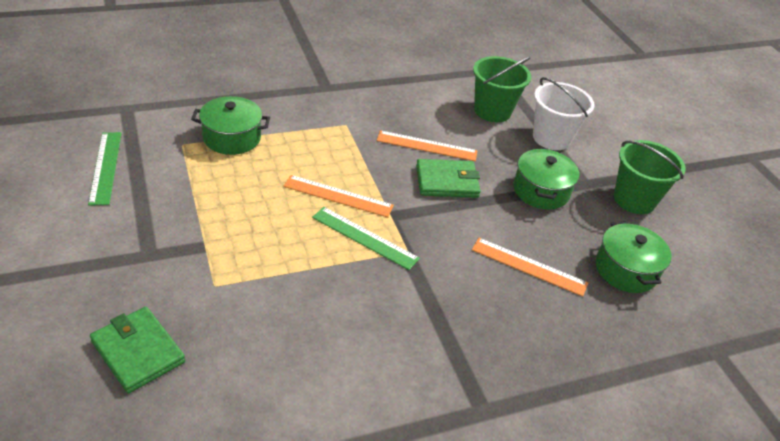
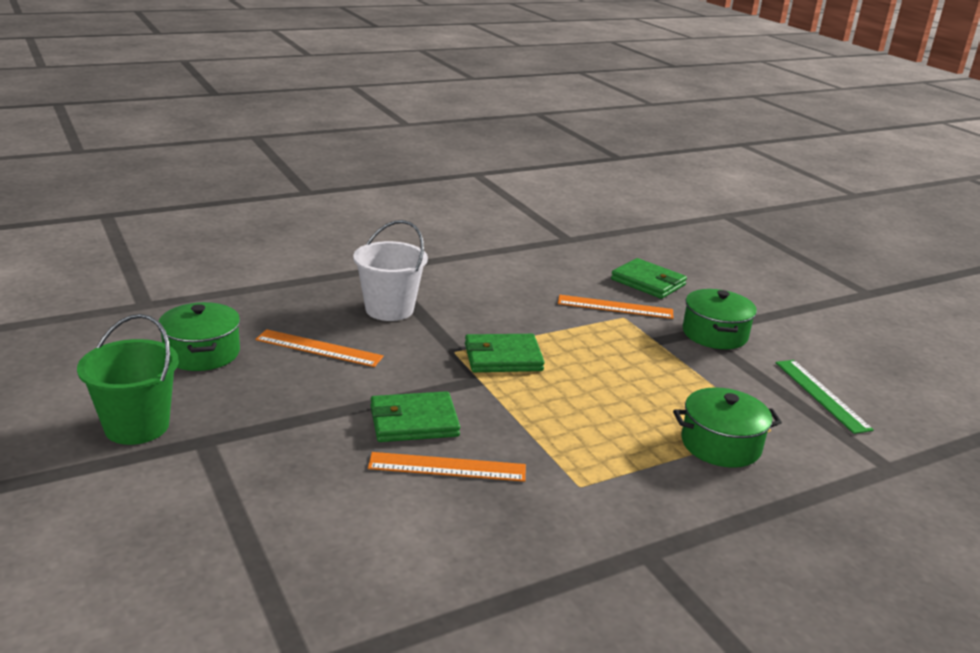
camera: 175 degrees right, 15 degrees down
(338, 196) = (548, 392): orange ruler -> orange ruler (615, 307)
(364, 238) = (503, 357): green ruler -> green wallet
(492, 111) = (331, 549): green bucket -> none
(541, 191) = (279, 424): green pot -> green pot (714, 334)
(551, 138) = (230, 508): white bucket -> white bucket (389, 309)

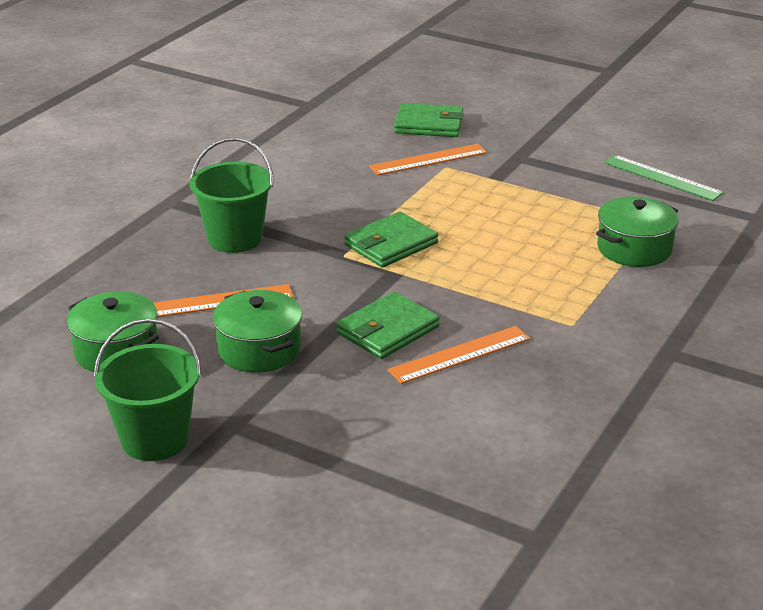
camera: 30 degrees left, 5 degrees up
(389, 309) = (235, 238): white bucket -> green bucket
(714, 334) = (533, 155): green pot -> green pot (259, 349)

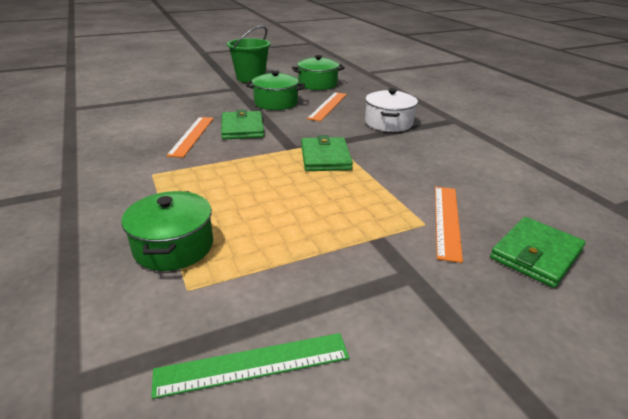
camera: 125 degrees right, 0 degrees up
(235, 238) = (388, 123): green bucket -> white pot

